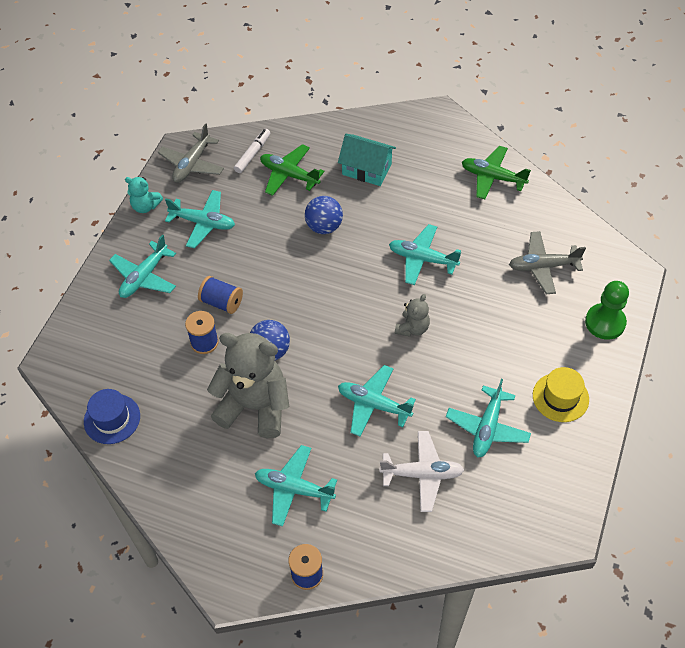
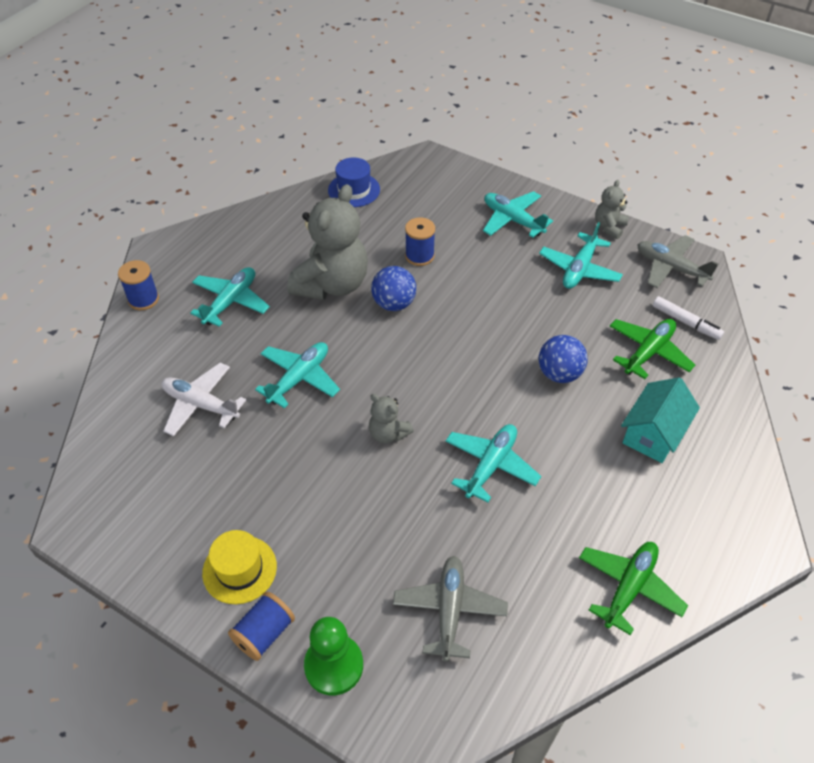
camera: 100 degrees right, 5 degrees down
(145, 206) = (609, 227): turquoise teddy bear -> grey teddy bear
(222, 302) = (466, 273): blue spool -> blue spool (264, 633)
(422, 474) = (201, 405): white plane -> white plane turned 105 degrees clockwise
(487, 427) = (230, 478): turquoise plane -> none

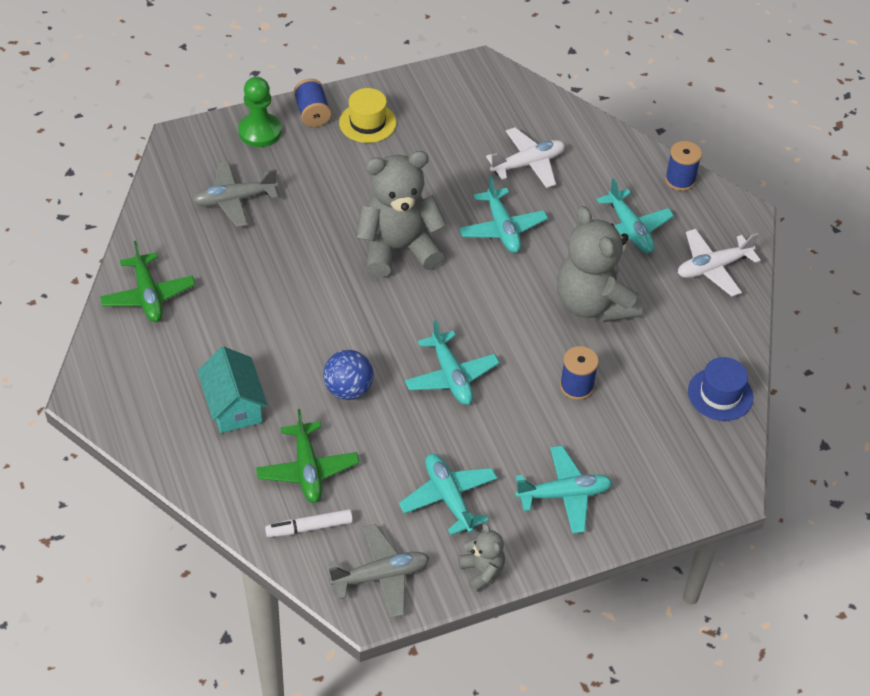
camera: 125 degrees right, 0 degrees up
(233, 240) = (713, 267): none -> white plane
(388, 433) = (398, 249): grey teddy bear -> grey teddy bear, size x2.11
(394, 304) = (530, 331): blue ball -> none
(449, 610) = (234, 200): grey plane -> grey plane turned 120 degrees clockwise
(490, 465) = (312, 288): turquoise plane -> turquoise plane (451, 376)

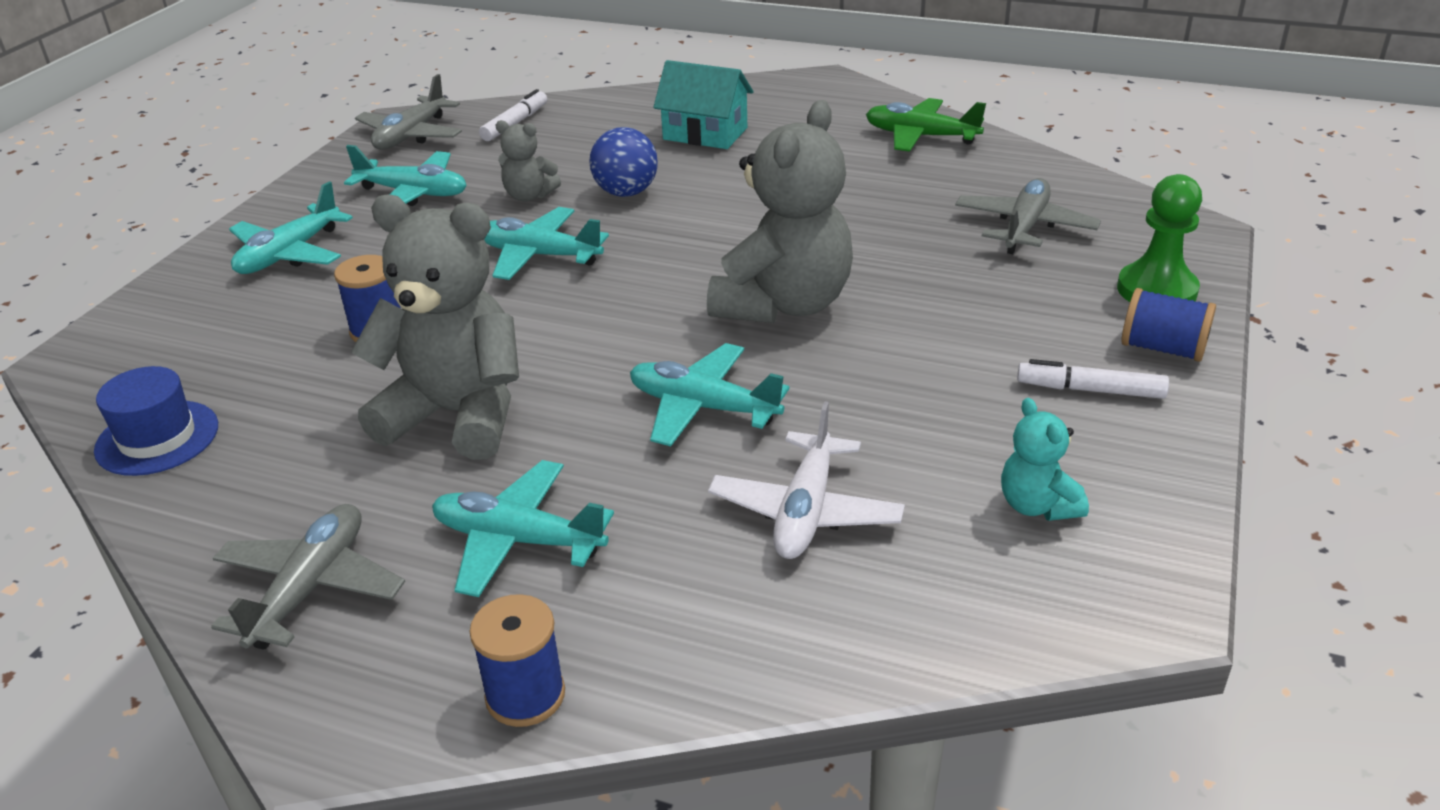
camera: 135 degrees right, 15 degrees down
(307, 469) = (573, 142): green plane -> none
(367, 122) = (1090, 390): yellow hat -> white marker
(459, 108) = (1037, 505): none -> turquoise teddy bear
(482, 571) = (318, 178): grey teddy bear -> grey teddy bear (529, 196)
(713, 267) = (310, 588): white plane -> grey plane

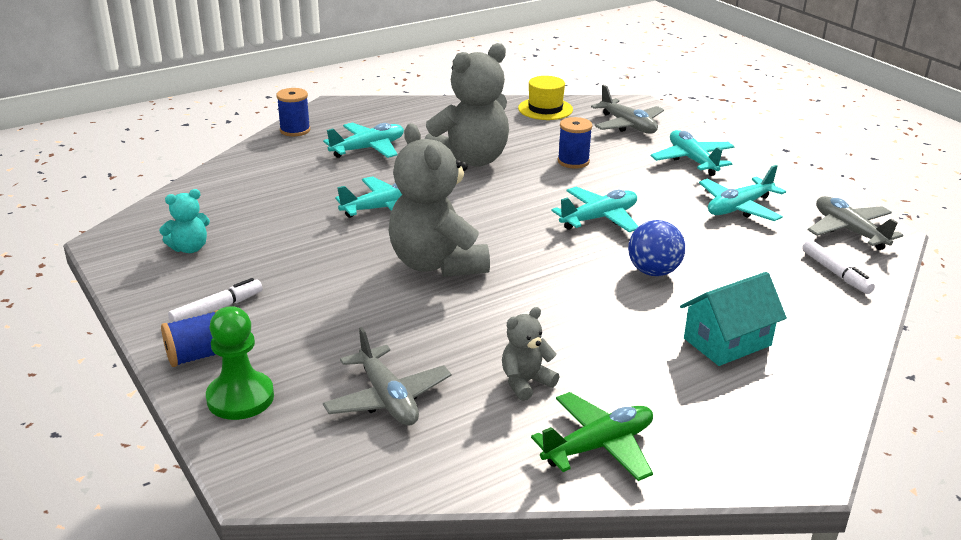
camera: 125 degrees right, 5 degrees down
(157, 438) = (545, 109): blue hat -> yellow hat
(310, 588) = (405, 115): grey plane -> grey plane (628, 125)
(529, 196) = (690, 240): grey teddy bear -> grey teddy bear (525, 382)
(805, 511) = (283, 201): white plane -> none
(1037, 505) = (189, 248): turquoise teddy bear -> turquoise teddy bear turned 135 degrees clockwise

